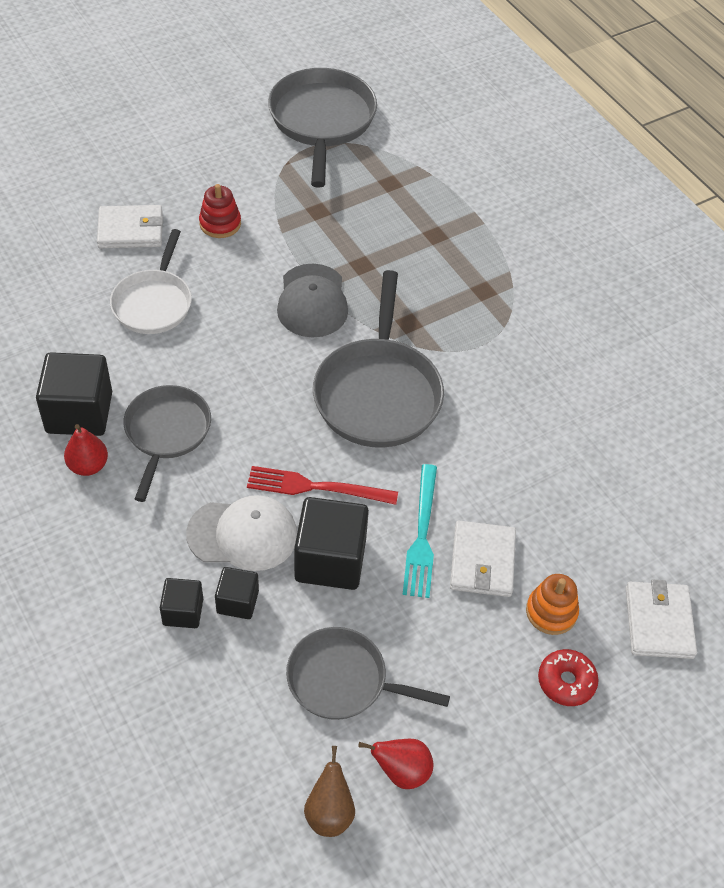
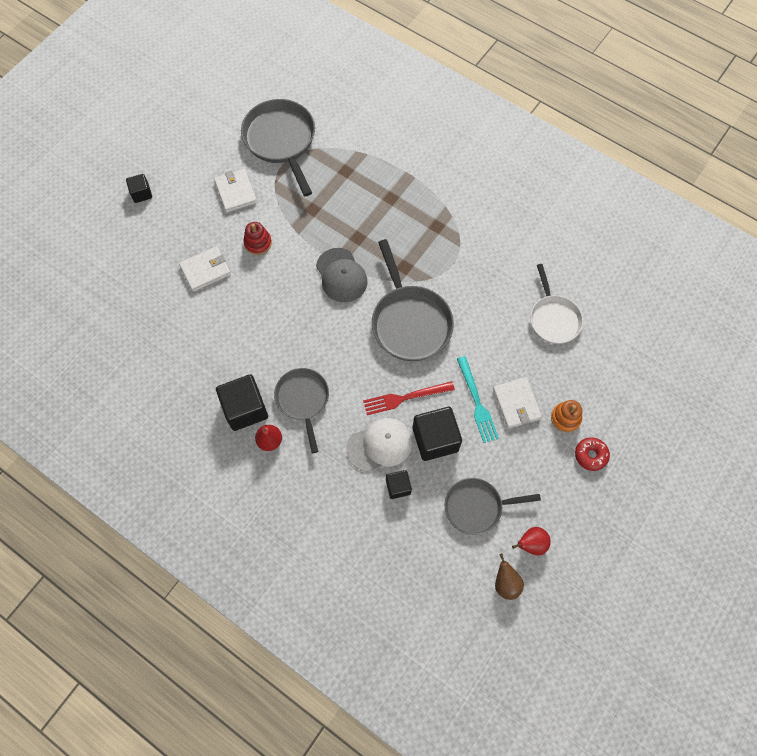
camera: 20 degrees left, 15 degrees up
(154, 303) = (248, 316): white pan -> white pan (553, 318)
(183, 612) = (371, 506): black cube -> black cube (141, 193)
(659, 622) = (622, 399): white wallet -> white wallet (236, 192)

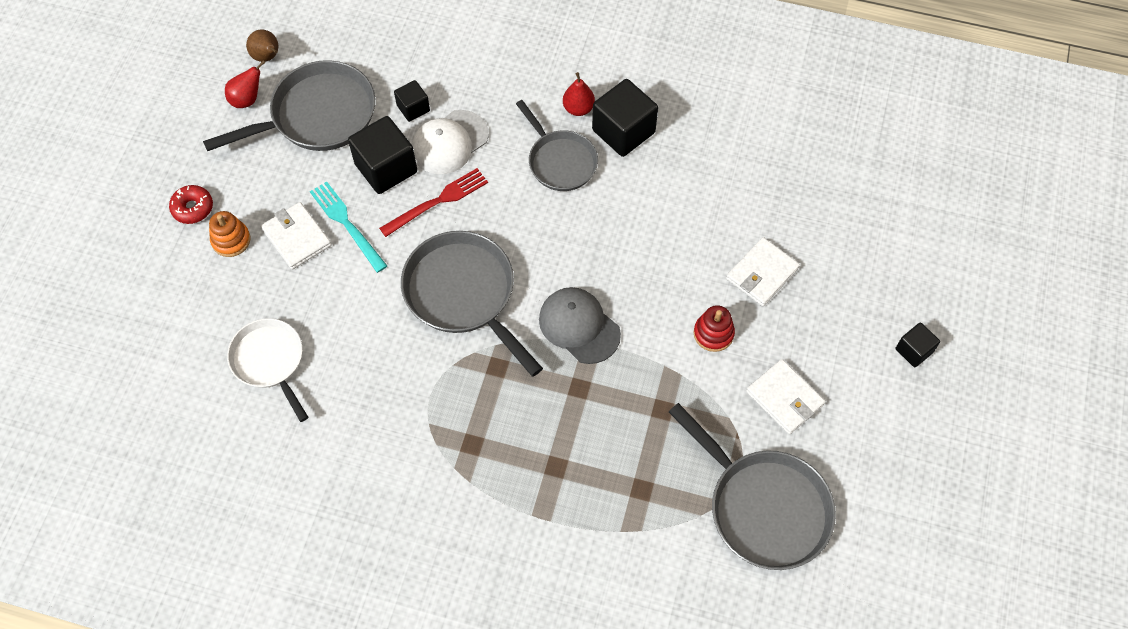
camera: 160 degrees right, 5 degrees down
(477, 507) = (317, 116): grey pan -> grey pan, size x1.54

